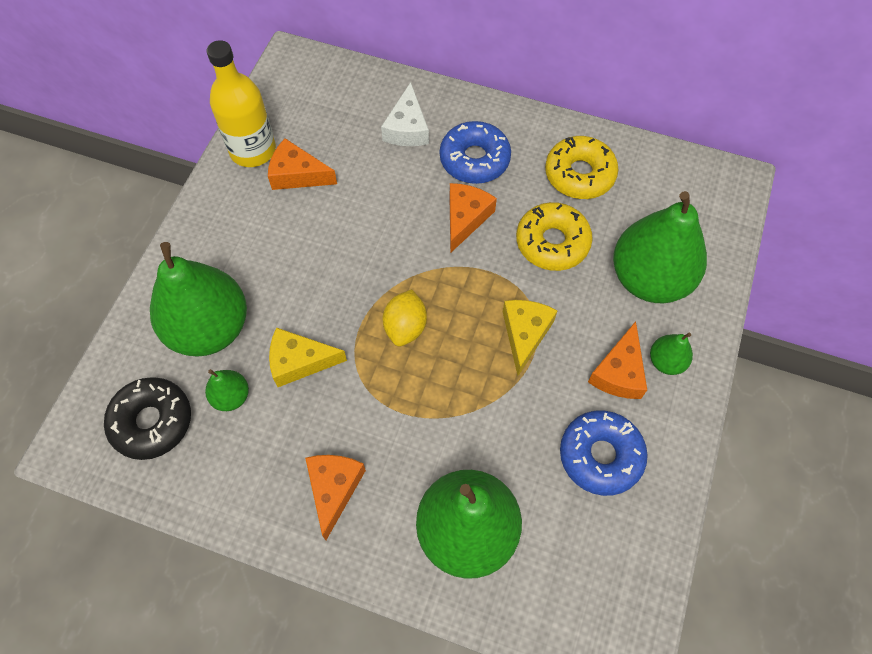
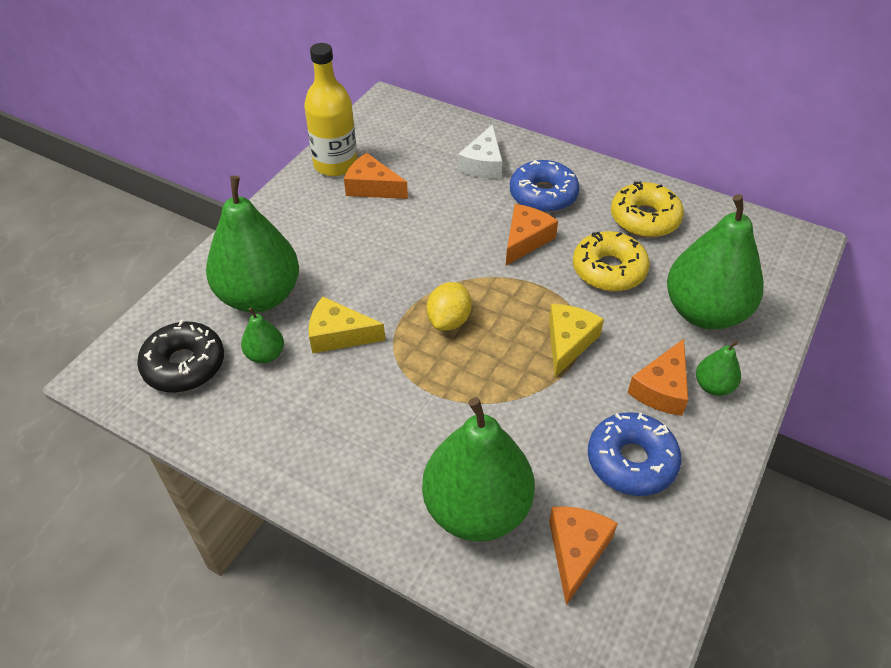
camera: 10 degrees right, 15 degrees down
(334, 489) = (347, 449): orange cheese -> orange cheese (576, 551)

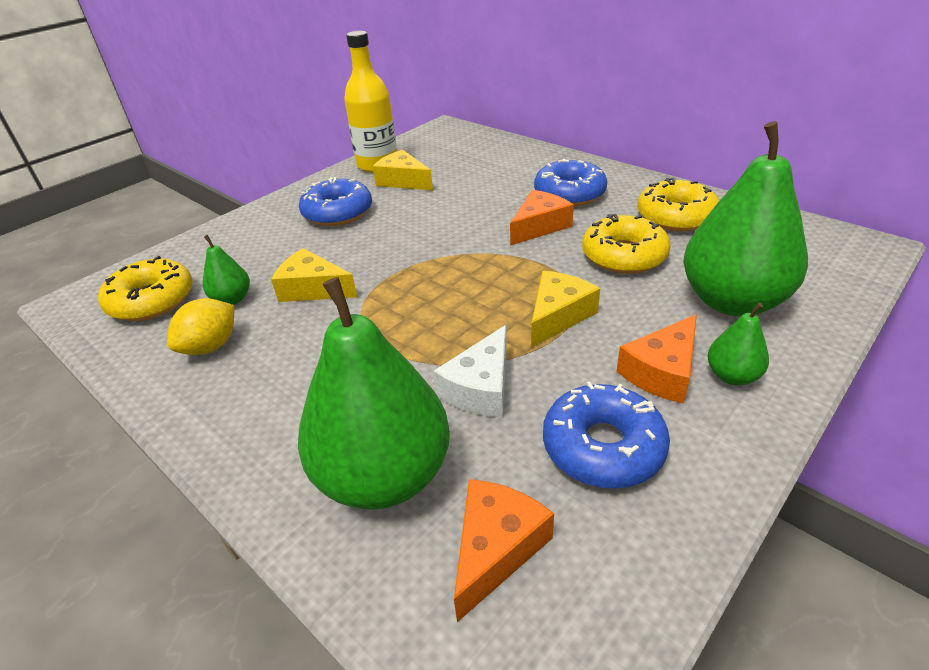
camera: 15 degrees right, 10 degrees down
(184, 365) = (152, 300): black donut -> yellow donut
(260, 296) = (255, 252): green pear -> none
(321, 236) = (337, 212): none -> blue donut
(372, 187) = (403, 181): orange cheese -> yellow cheese
(449, 320) = (431, 286): yellow lemon -> yellow lemon (211, 346)
(483, 164) = (516, 169): white cheese -> white cheese (480, 387)

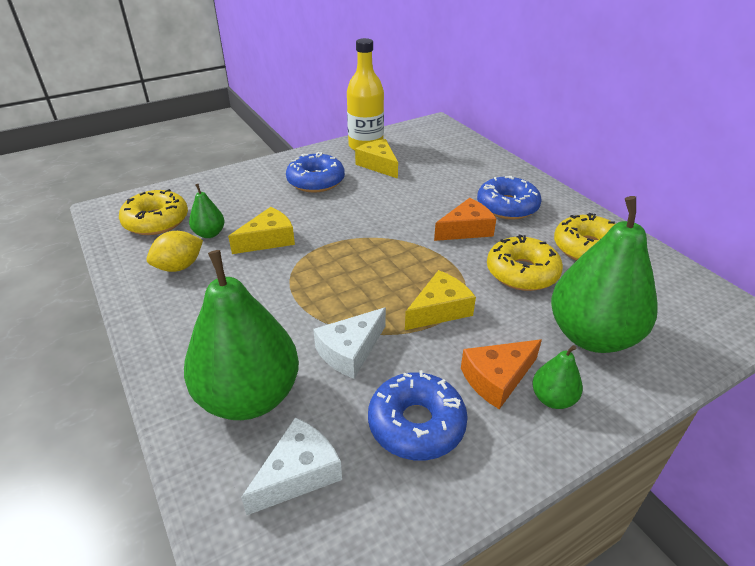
camera: 15 degrees right, 0 degrees up
(313, 289) = (268, 240): yellow cheese -> yellow cheese turned 105 degrees clockwise
(496, 548) = (298, 473): orange cheese -> white cheese

